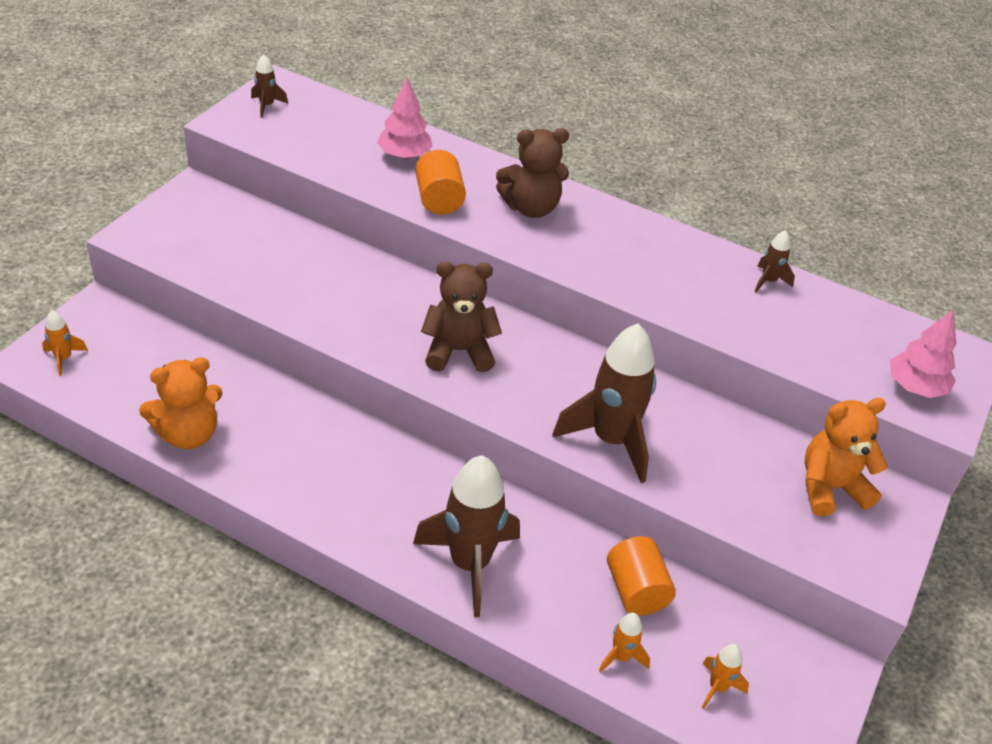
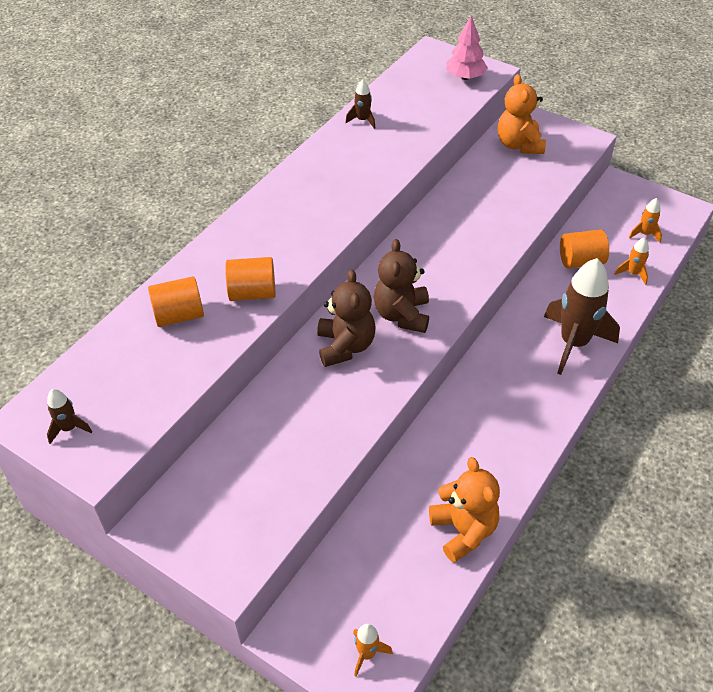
camera: 80 degrees left, 5 degrees up
(404, 155) = (179, 315): pink tree -> orange cylinder
(531, 208) = (268, 235): brown teddy bear -> brown teddy bear (345, 346)
(611, 440) = (490, 237): brown rocket -> none

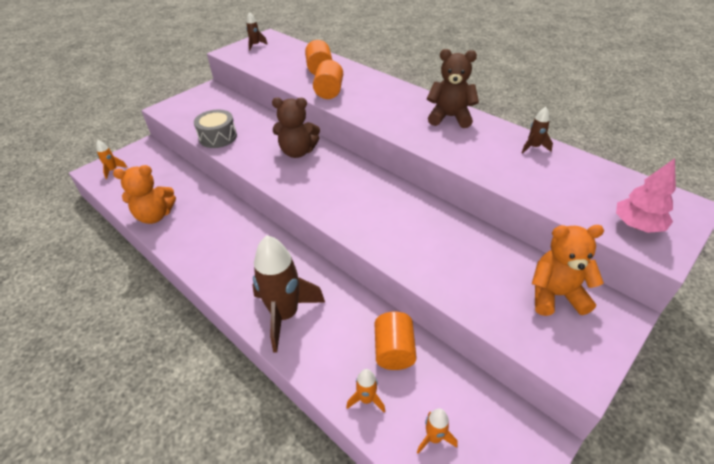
camera: 100 degrees right, 5 degrees down
(320, 454) = (218, 137): none -> grey drum
(402, 315) = (317, 179): brown teddy bear -> brown teddy bear (450, 117)

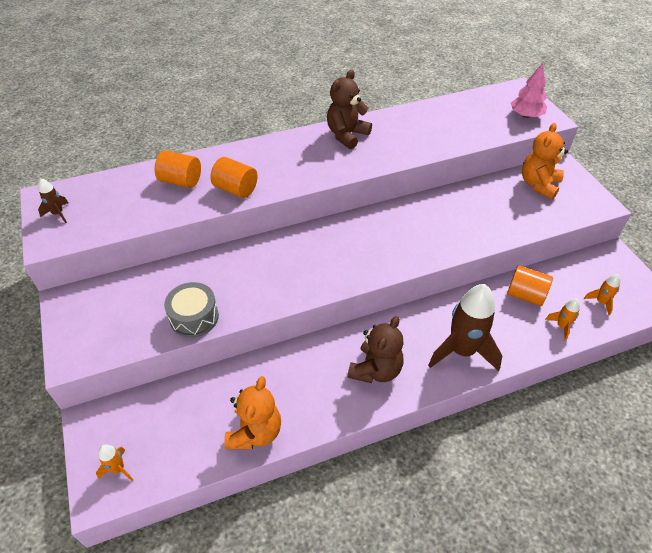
camera: 65 degrees left, 5 degrees up
(297, 152) = (279, 258): brown teddy bear -> brown teddy bear (376, 370)
(533, 147) = (419, 114): brown rocket -> none

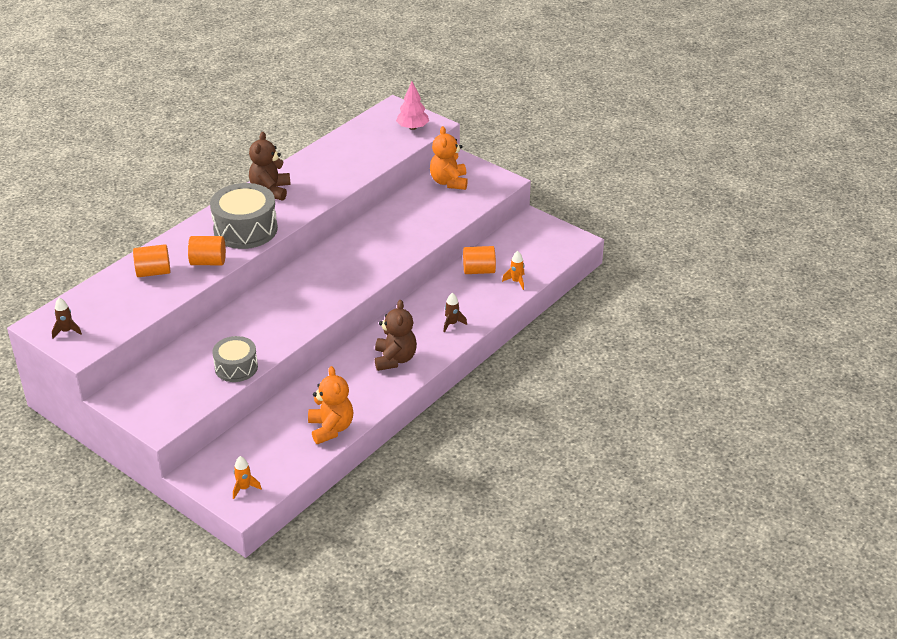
camera: 30 degrees left, 10 degrees down
(295, 167) = (245, 229): none -> grey drum
(462, 351) = (452, 324): brown rocket -> brown rocket, size x0.45
(600, 302) = (537, 255): orange rocket -> none

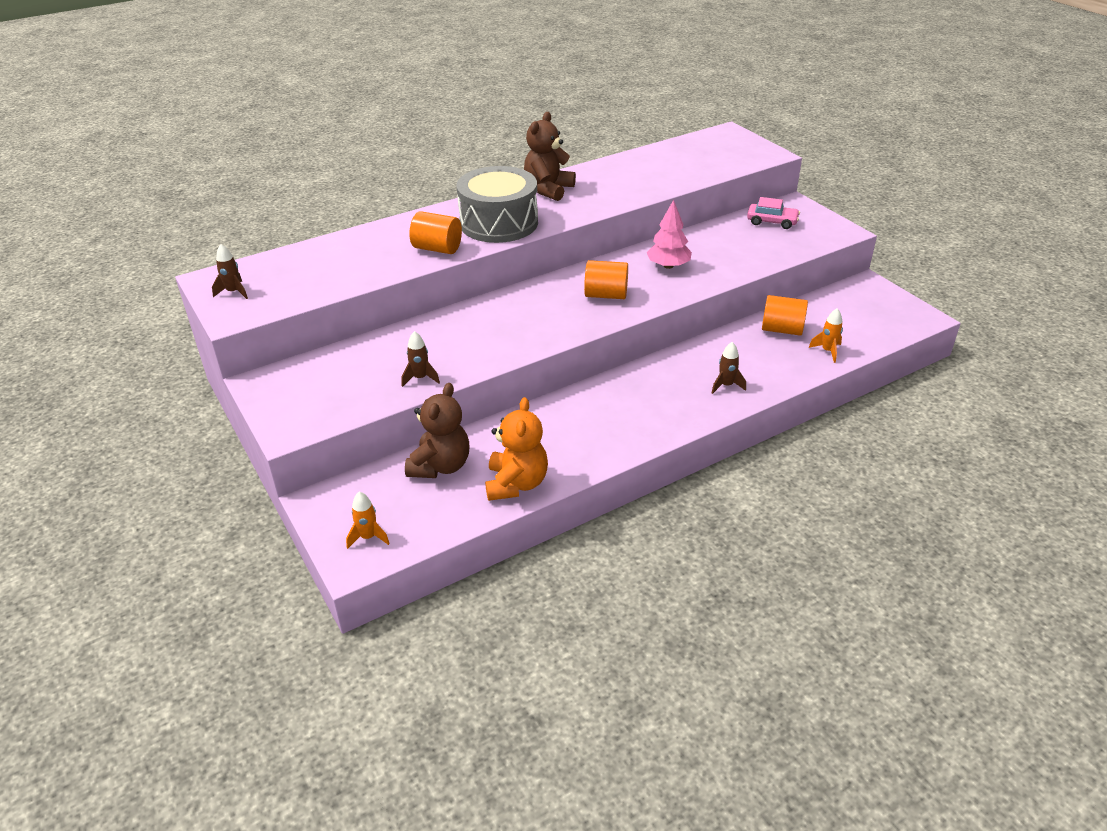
camera: 20 degrees right, 0 degrees up
(153, 272) = (370, 248): orange cylinder -> orange cylinder (606, 295)
(236, 367) = (420, 378): grey drum -> brown rocket
(395, 359) = (635, 413): brown teddy bear -> brown teddy bear (440, 466)
(412, 127) = (743, 153): pink tree -> pink tree (668, 266)
(449, 182) = (772, 222): orange teddy bear -> pink car

